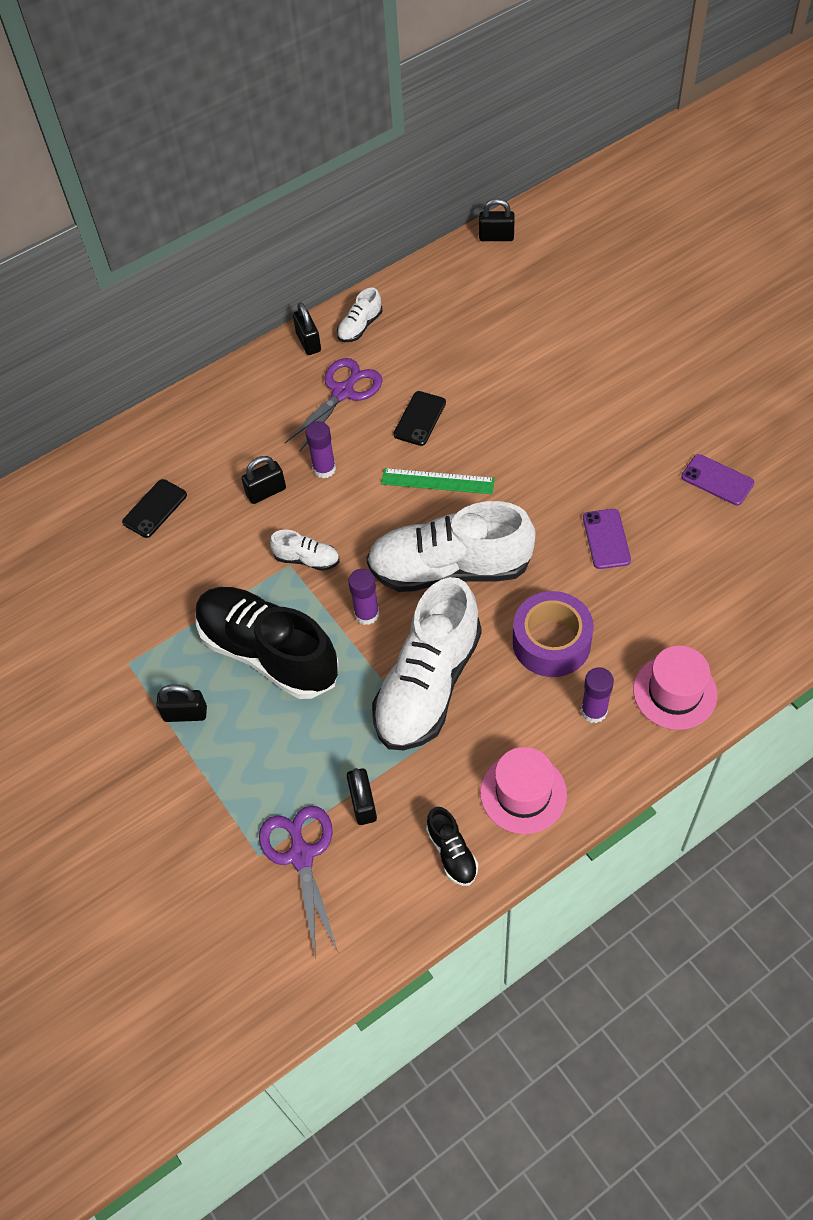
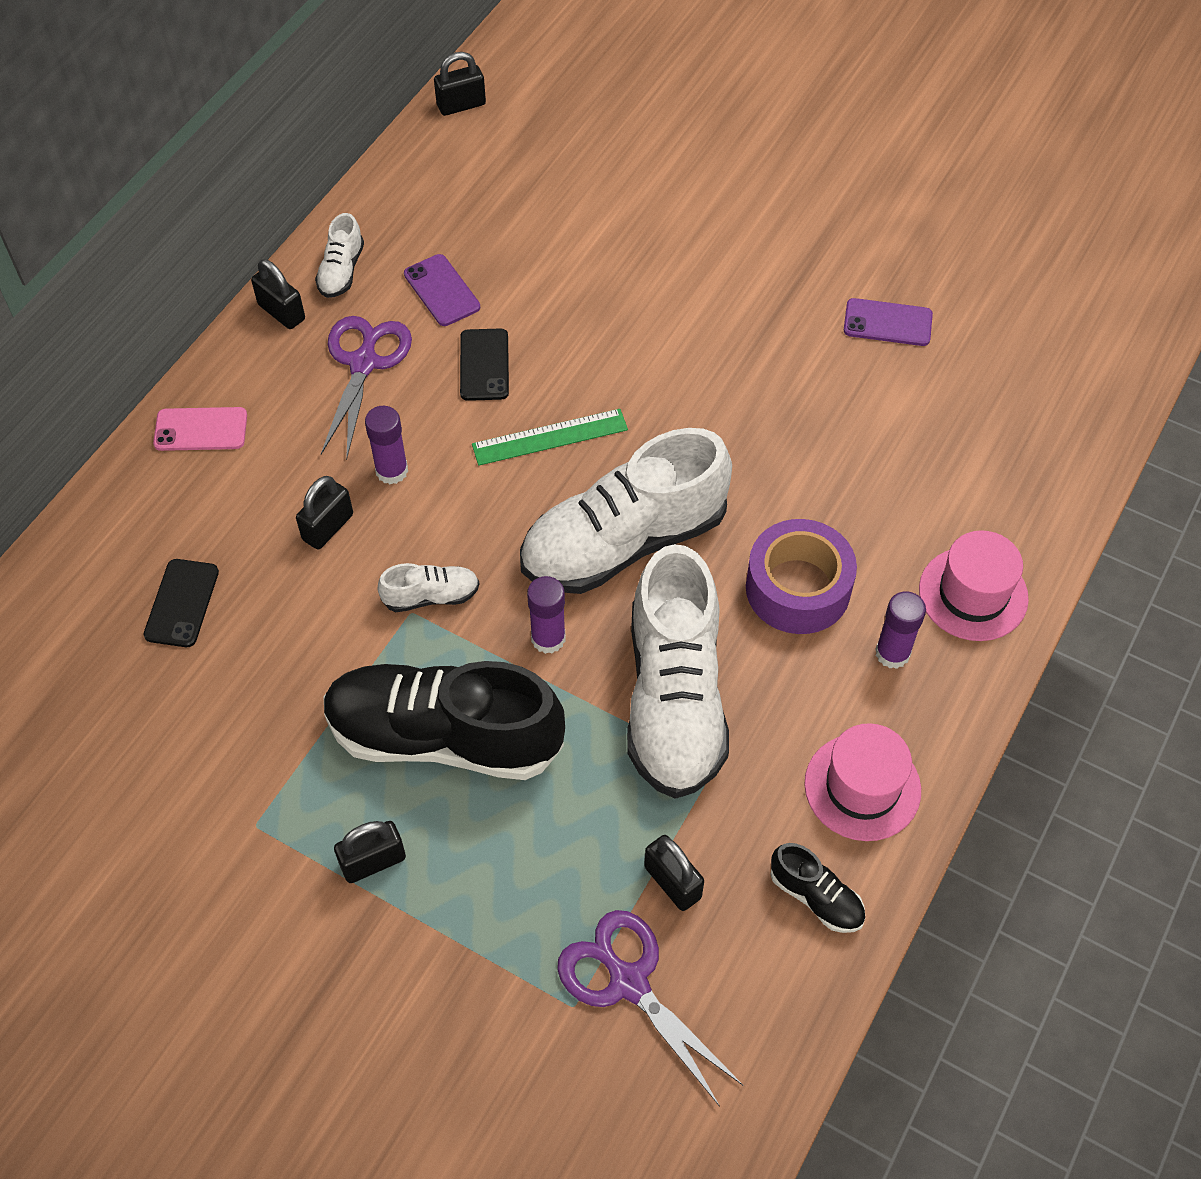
camera: 30 degrees left, 0 degrees up
(221, 402) = (201, 429): none -> pink phone
(606, 539) = (796, 438): purple phone -> purple phone (441, 290)

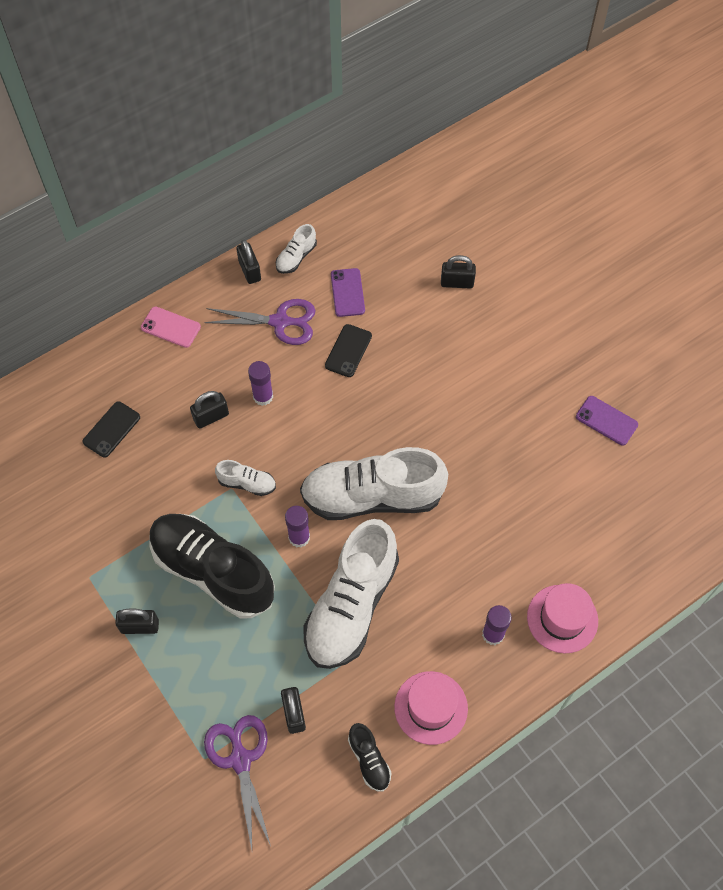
camera: 25 degrees right, 5 degrees up
(363, 363) = (280, 322): purple scissors -> purple scissors turned 60 degrees clockwise
(461, 105) = (420, 173): black padlock -> black padlock (457, 283)
(550, 437) = (363, 412): green ruler -> none
(798, 588) = (458, 569): purple tape -> none

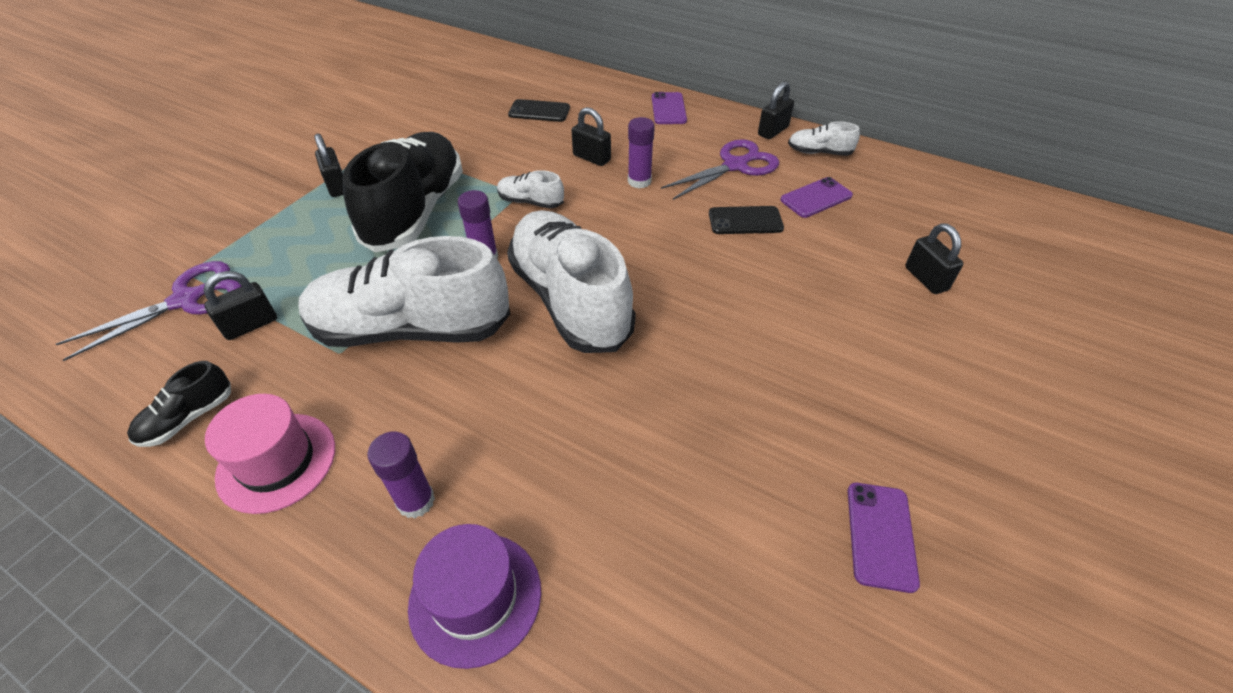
camera: 65 degrees right, 15 degrees down
(170, 327) = (668, 109): pink phone -> purple phone
(247, 483) = (530, 202): white shoe -> white shoe turned 120 degrees clockwise
(280, 322) = (735, 165): purple scissors -> purple scissors turned 105 degrees counterclockwise
(562, 618) = (475, 597): pink hat -> purple hat

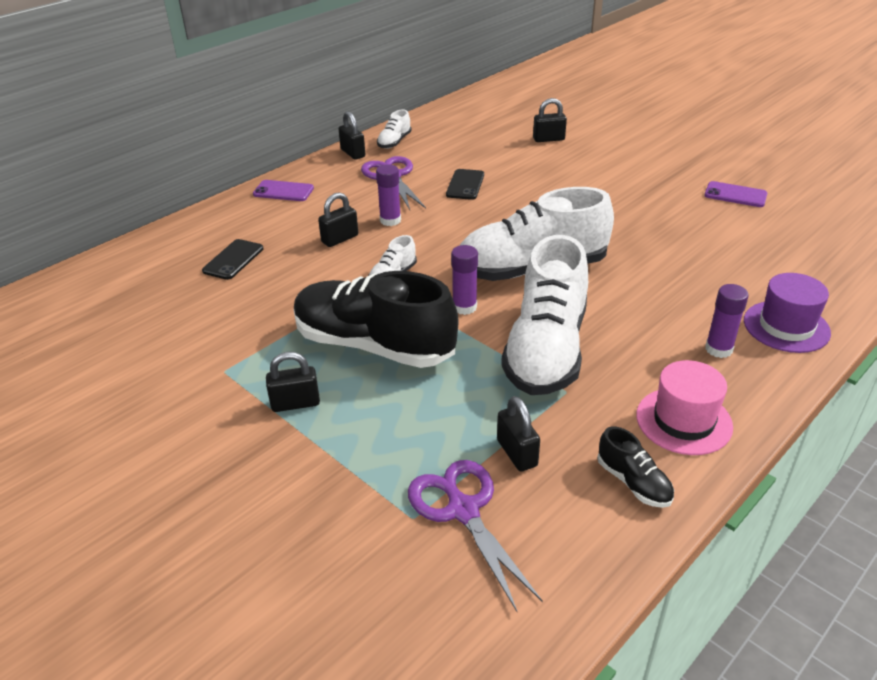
camera: 75 degrees left, 10 degrees down
(816, 198) = (450, 154): purple phone -> none

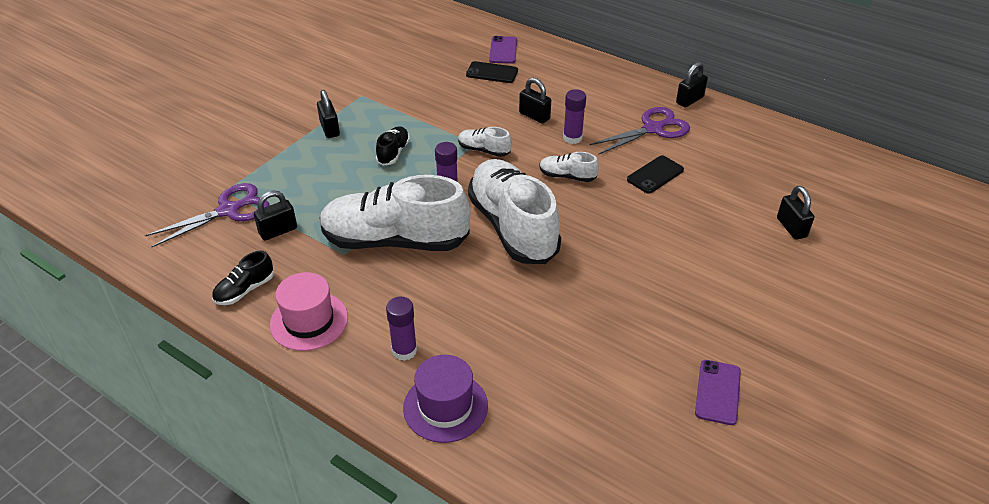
camera: 80 degrees right, 5 degrees up
(283, 191) = (602, 76): purple phone -> purple phone (503, 50)
(373, 345) = (393, 153): black shoe -> black shoe, size x0.43
(394, 142) = (726, 121): white shoe -> white shoe (567, 176)
(465, 185) = (655, 175): black phone -> black phone turned 45 degrees counterclockwise

